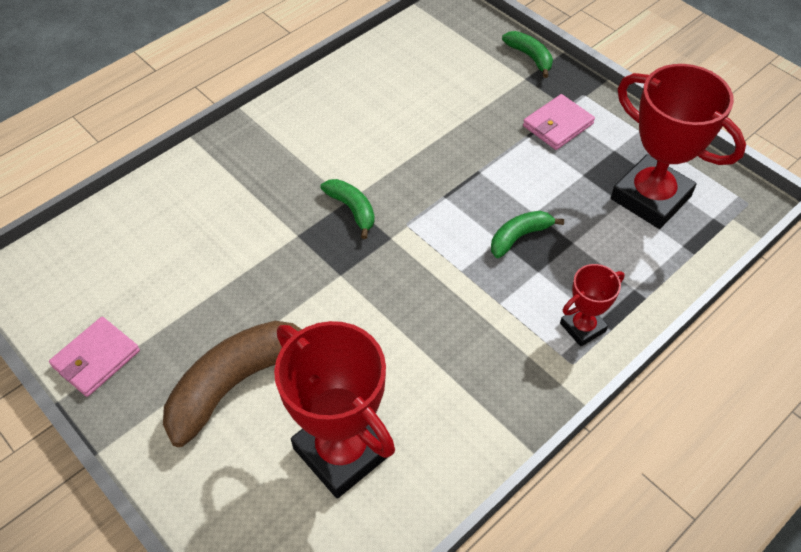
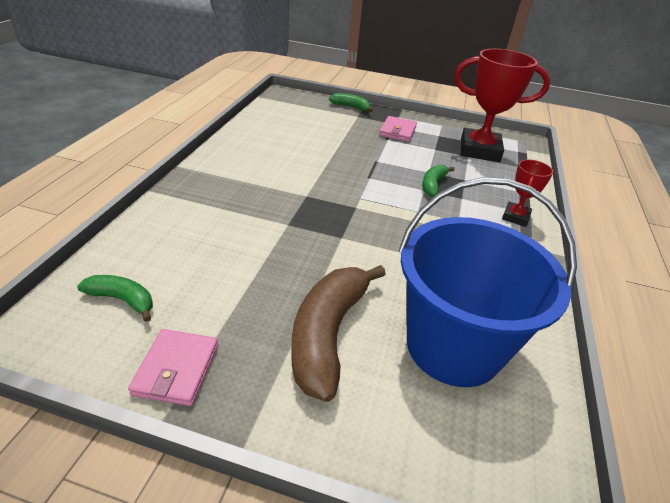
camera: 35 degrees left, 15 degrees down
(342, 451) = (453, 346): red trophy -> blue bucket
(352, 209) = (314, 199): green banana -> green banana (122, 300)

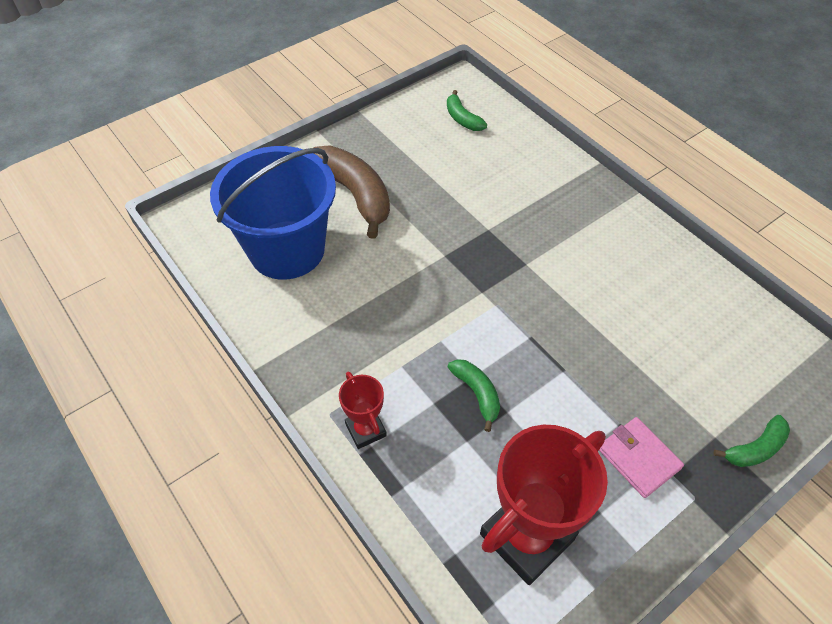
camera: 130 degrees right, 15 degrees up
(122, 300) = (462, 119): green banana -> green banana turned 90 degrees clockwise
(176, 369) = (387, 125): pink wallet -> none

